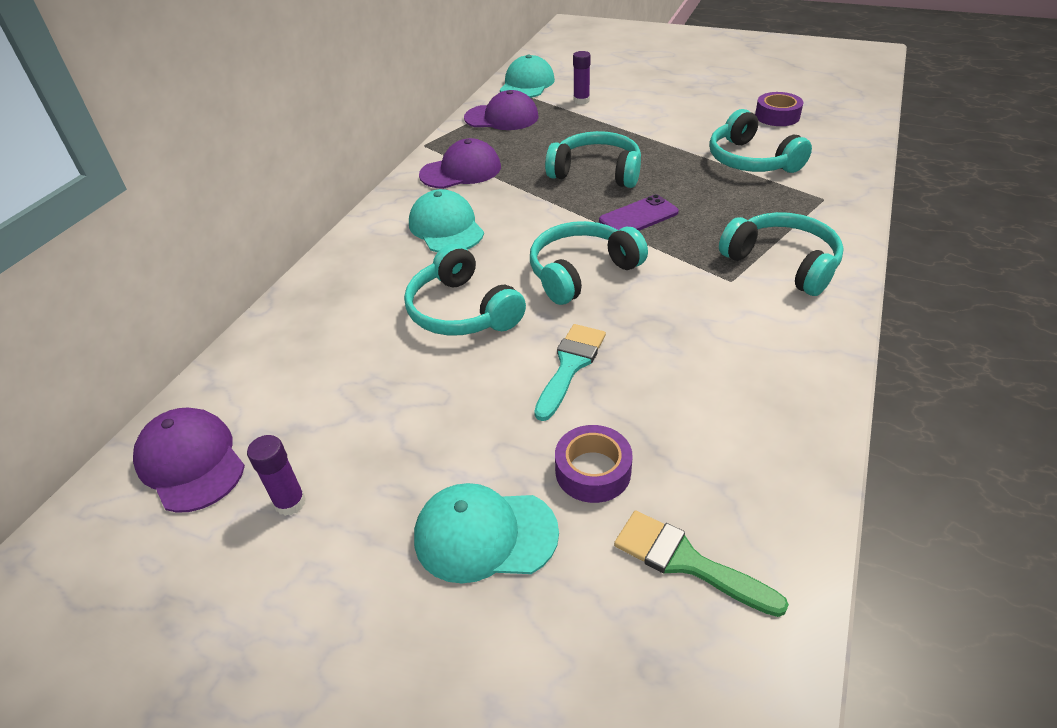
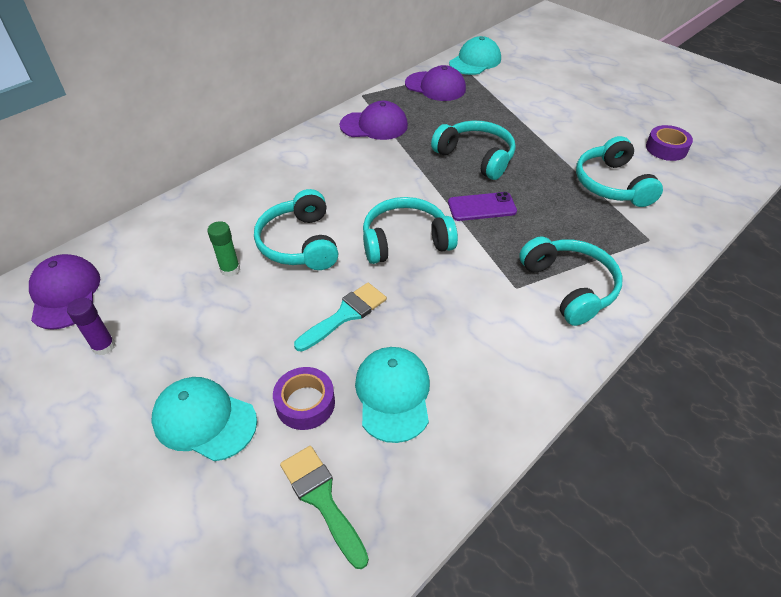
camera: 20 degrees right, 5 degrees up
(396, 364) = (230, 269): none -> green glue stick
(446, 227) = (332, 171): turquoise cap -> turquoise cap (393, 394)
(581, 101) = (508, 88): purple glue stick -> none

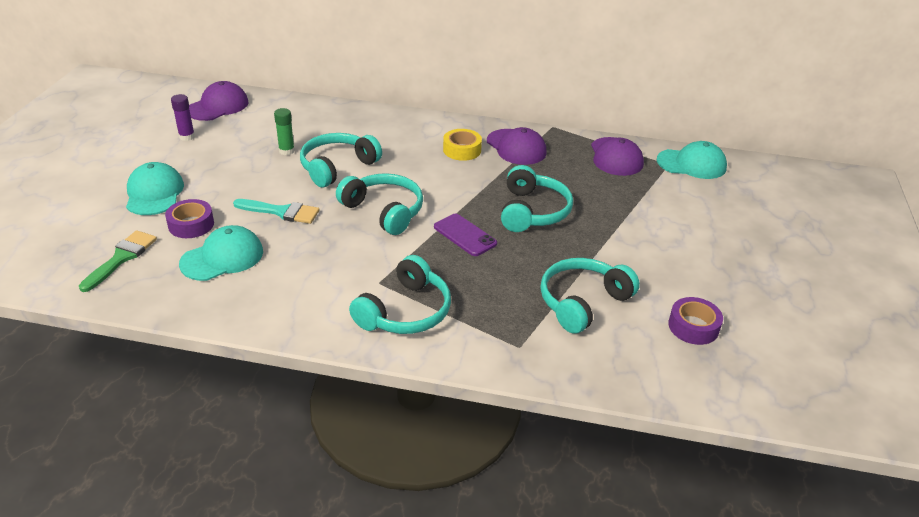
camera: 55 degrees right, 10 degrees down
(349, 155) = (462, 150): none -> yellow tape

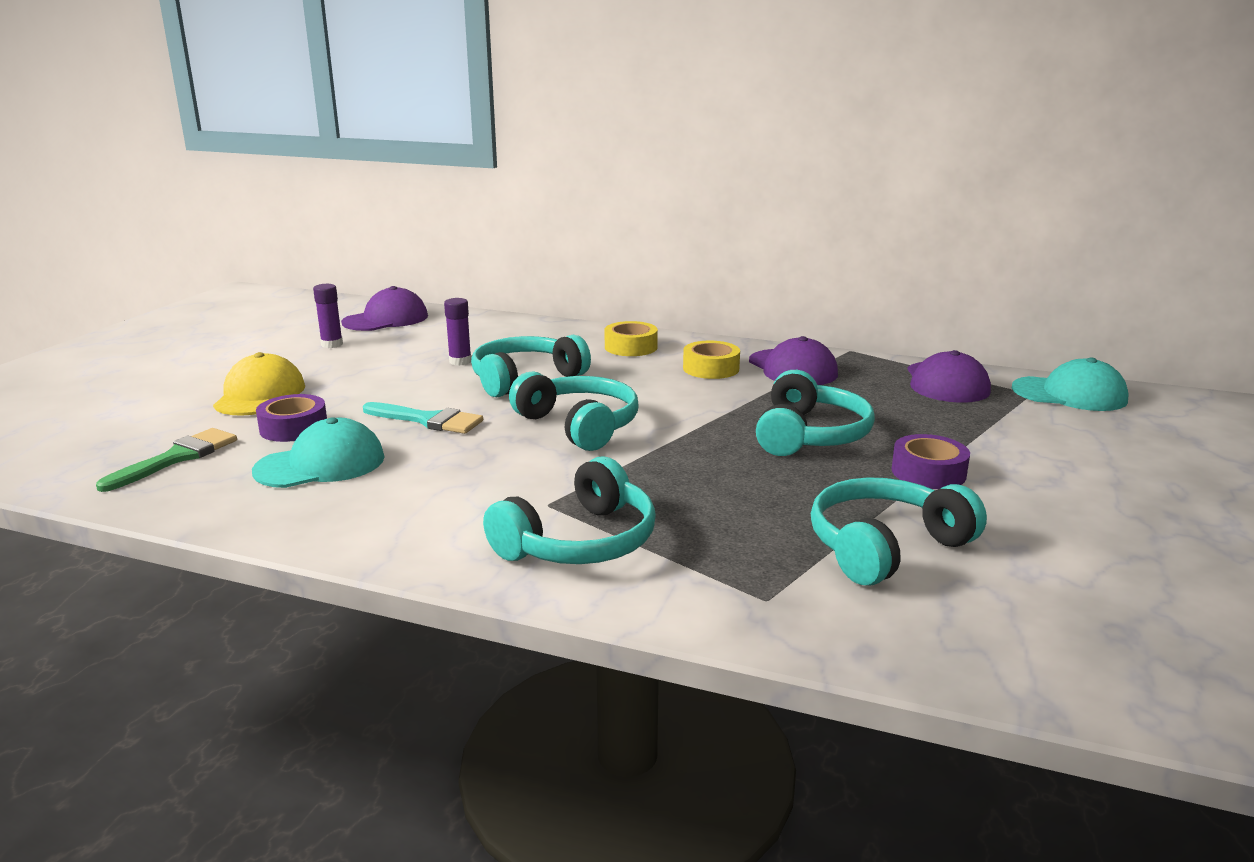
camera: 10 degrees right, 15 degrees down
(154, 193) = (260, 395): turquoise cap -> yellow cap
(286, 151) = (460, 361): green glue stick -> purple glue stick
(403, 130) = (631, 347): none -> yellow tape
(465, 235) = (697, 457): purple phone -> none
(693, 327) = (1091, 591): purple tape -> purple tape (928, 472)

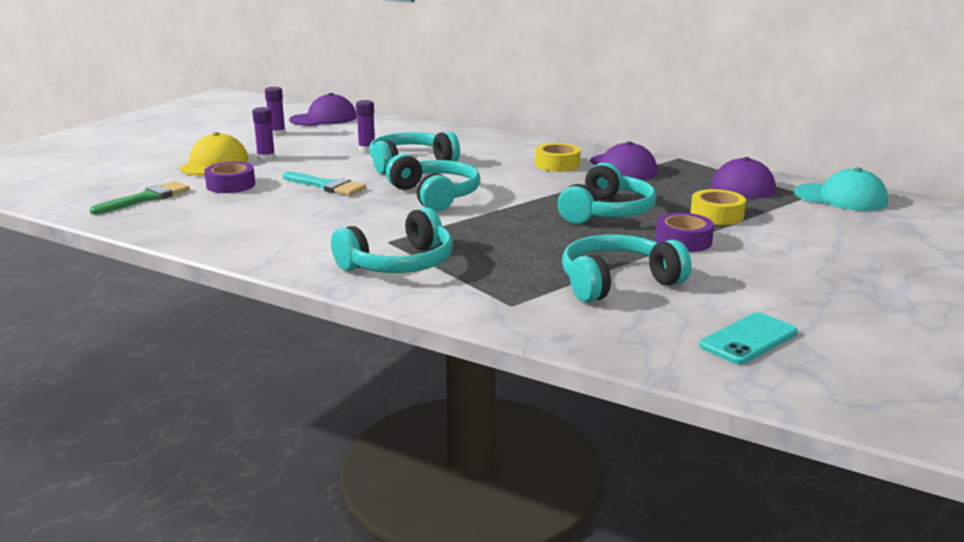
camera: 10 degrees right, 0 degrees up
(321, 464) = (241, 208): turquoise cap -> none
(329, 382) = (266, 158): none -> purple glue stick
(631, 347) = (502, 147): yellow tape -> yellow tape (716, 215)
(1108, 628) = (748, 339): none -> turquoise phone

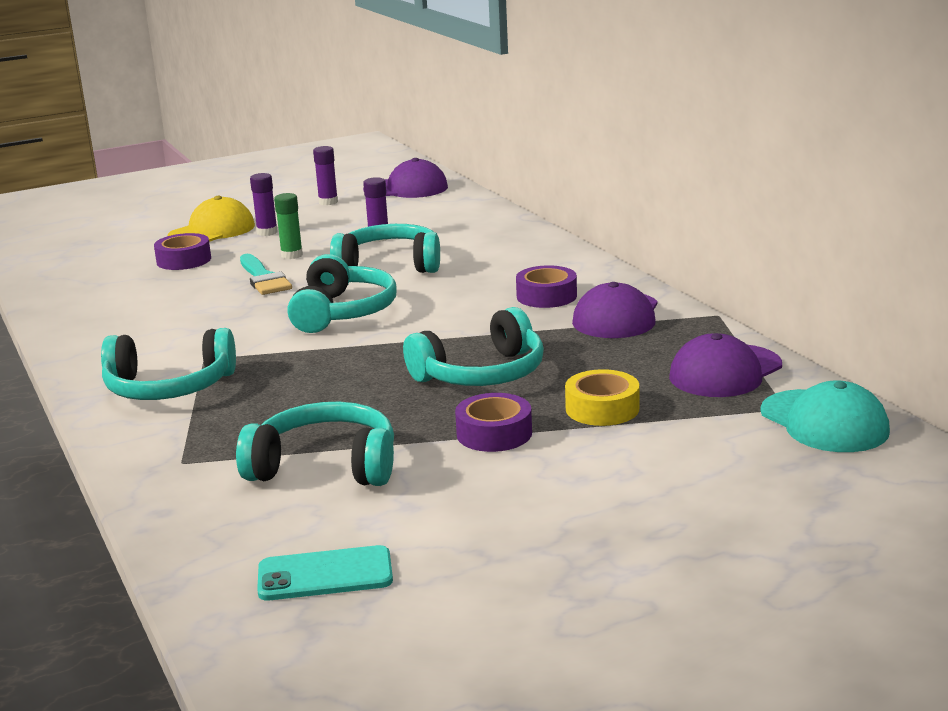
camera: 35 degrees right, 0 degrees up
(146, 198) = (95, 262): green brush -> none
(319, 169) = (292, 255): none -> green glue stick
(557, 164) = (546, 296): yellow tape -> purple tape

